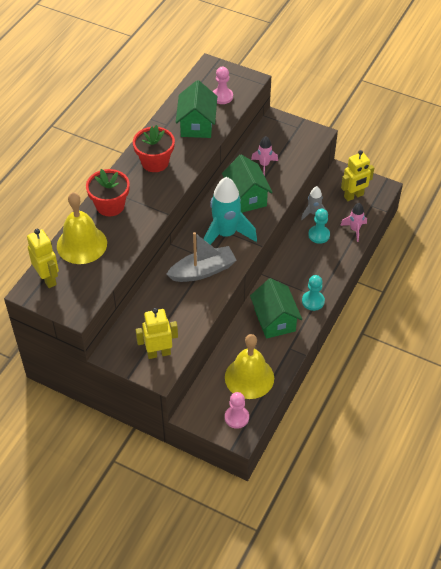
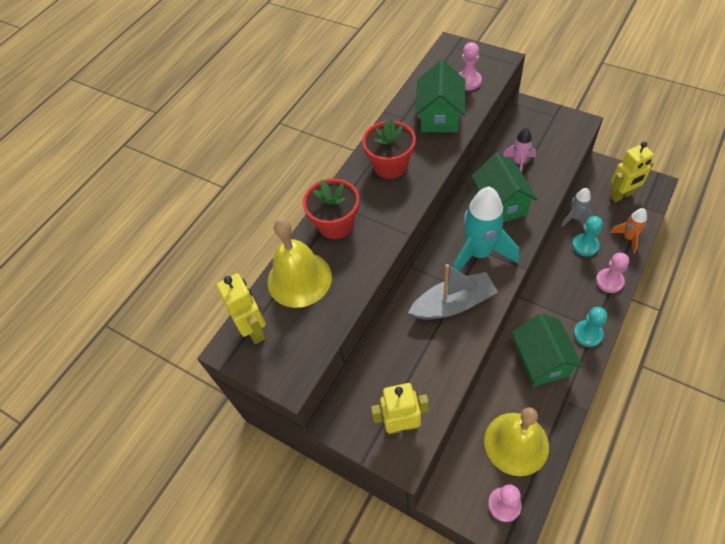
camera: 10 degrees right, 5 degrees up
(335, 262) = (609, 281): none -> pink pawn
(354, 230) = (628, 238): pink rocket -> orange rocket

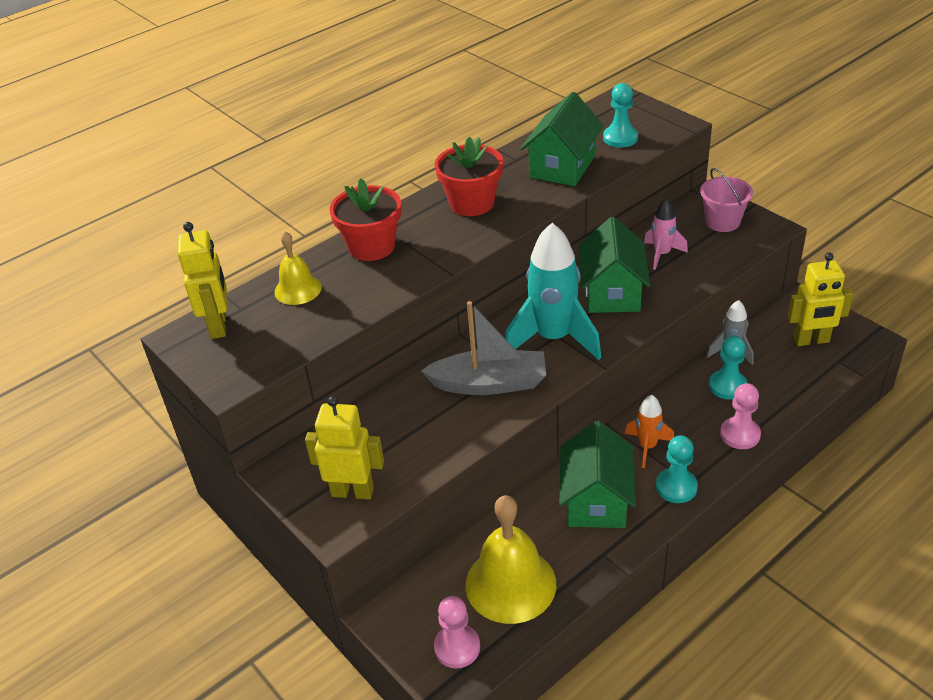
camera: 15 degrees right, 15 degrees down
(299, 279) = (298, 289): yellow bell -> yellow bell, size x0.57
(468, 81) = (620, 138): pink pawn -> turquoise pawn
(546, 125) = (722, 222): none -> pink bucket
(628, 238) = (794, 391): orange rocket -> orange rocket (647, 447)

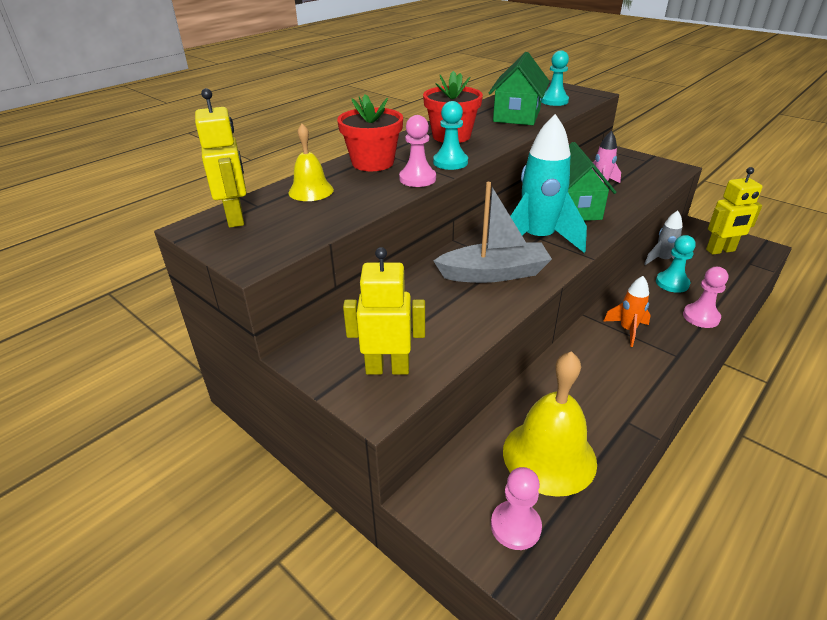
camera: 10 degrees left, 5 degrees down
(413, 275) = (417, 179): none -> pink pawn
(596, 500) = (601, 375): green house -> none
(676, 487) = (667, 360): turquoise pawn -> turquoise pawn (450, 162)
(722, 222) = (636, 165): pink bucket -> none

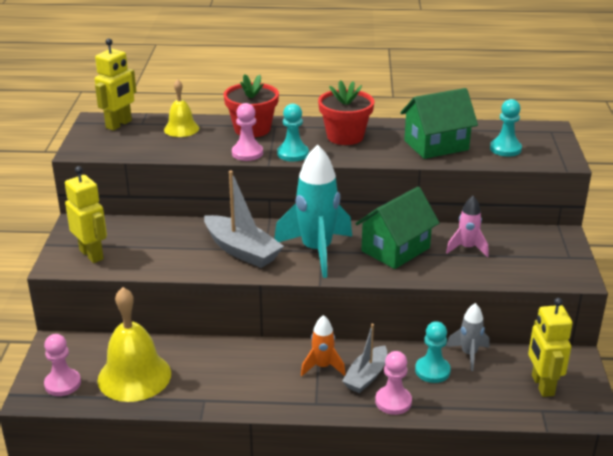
camera: 50 degrees right, 5 degrees down
(657, 315) = (366, 376): none -> grey boat
(720, 250) = (542, 385): yellow robot -> yellow robot turned 45 degrees clockwise

